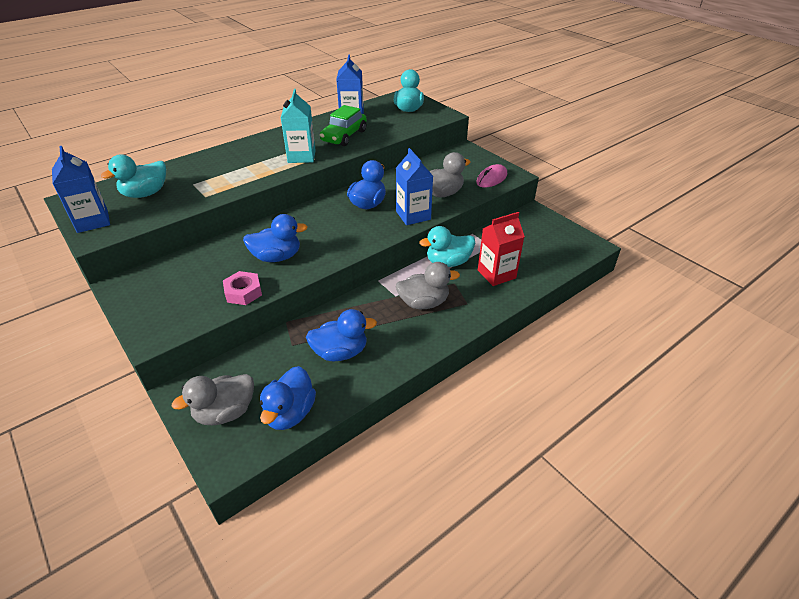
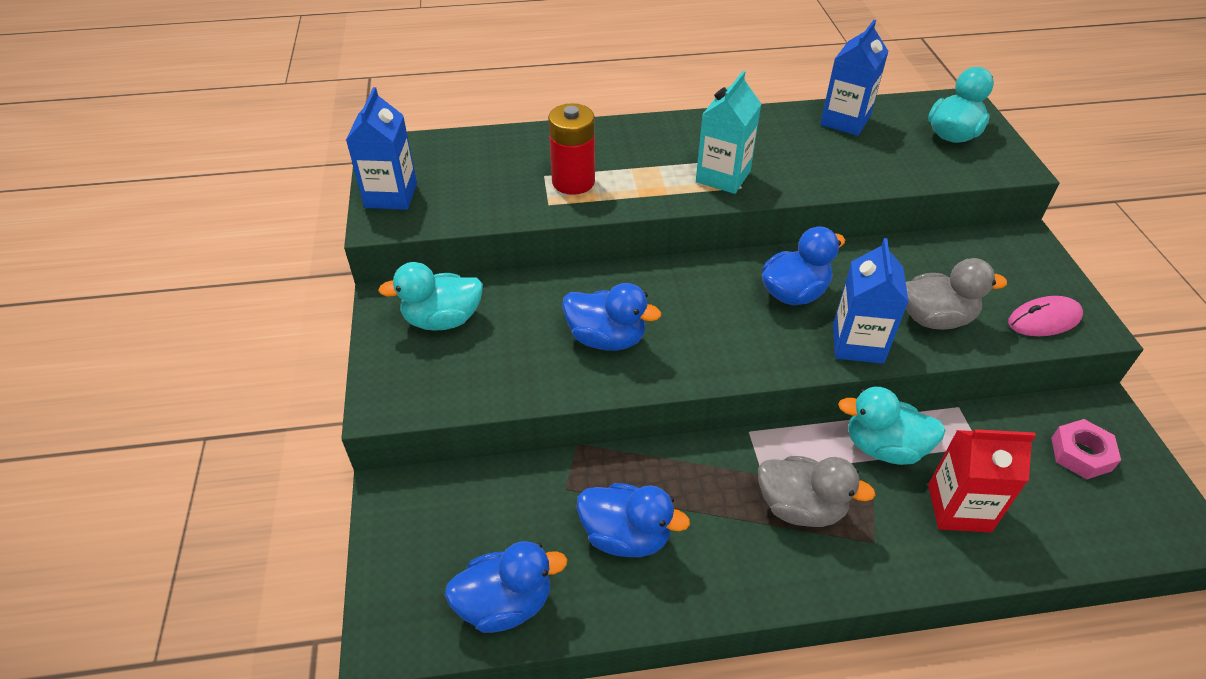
camera: 30 degrees right, 5 degrees up
(145, 193) = (476, 171): turquoise duck -> turquoise duck (442, 320)
(214, 182) = (573, 182): none -> red battery
(225, 412) = (426, 556): grey duck -> none
(243, 292) = (530, 381): pink nut -> pink nut (1081, 454)
(290, 413) = (505, 603): blue duck -> blue duck turned 150 degrees counterclockwise
(344, 136) = (811, 157): green car -> none

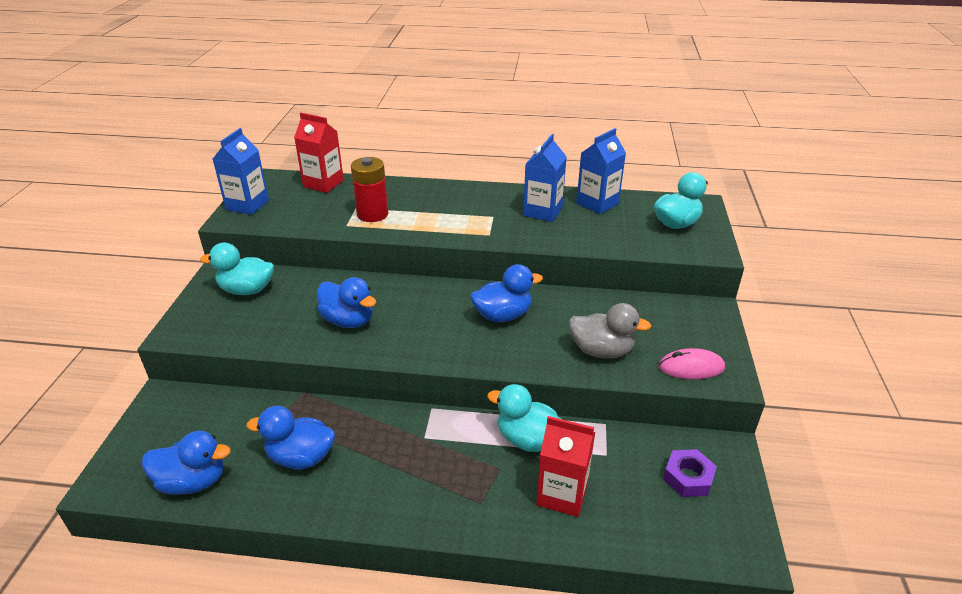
camera: 15 degrees right, 10 degrees down
(477, 145) = (323, 183): none -> red carton
(626, 536) = (301, 457): blue duck -> blue duck turned 150 degrees clockwise
(723, 176) = (480, 226): turquoise carton -> none
(800, 507) = (438, 466): grey duck -> none
(857, 343) = (529, 357): blue carton -> blue carton (542, 211)
(1081, 454) = (688, 477): pink nut -> purple nut

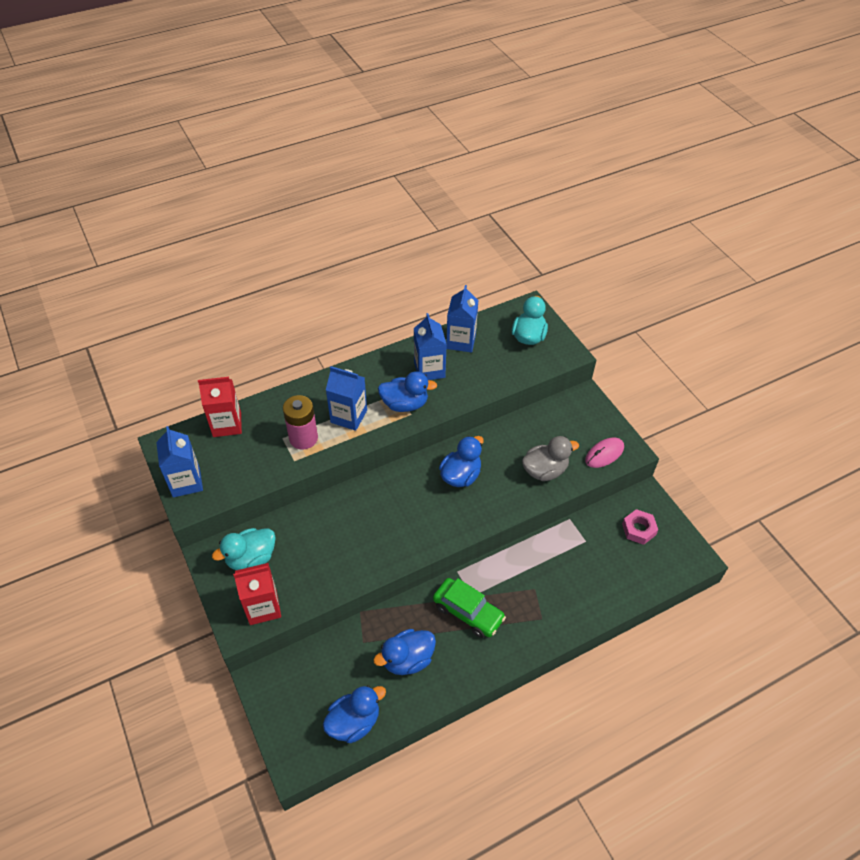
camera: 35 degrees left, 15 degrees up
(348, 320) = (358, 541): blue duck -> blue duck (405, 404)
(372, 214) = (303, 438): red battery -> pink battery
(405, 450) = (468, 612): none -> green car
(429, 215) = (349, 416): none -> blue carton
(527, 439) = (534, 558): turquoise duck -> none
(562, 494) = (581, 583): red carton -> red carton (263, 607)
(688, 477) = (638, 529): purple nut -> pink nut

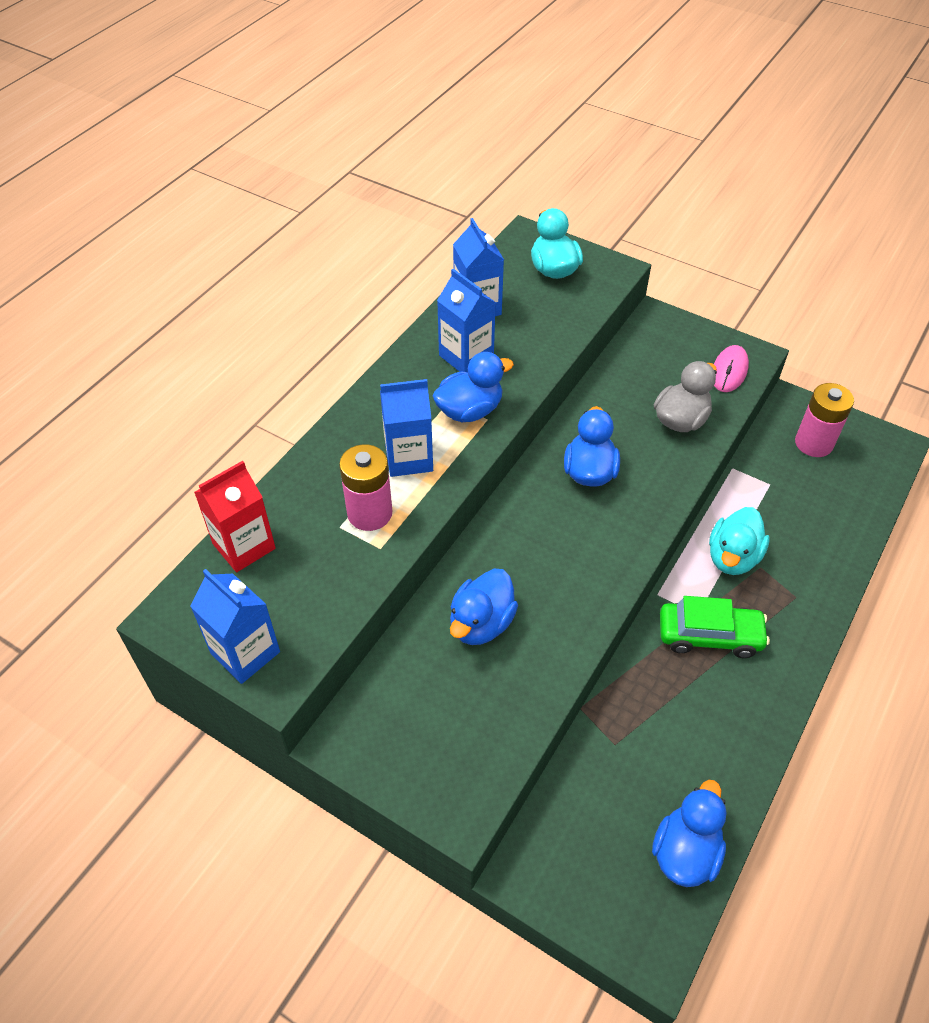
camera: 30 degrees left, 0 degrees up
(251, 558) = (403, 713): turquoise duck -> turquoise duck (732, 557)
(263, 607) = (472, 769): red carton -> none
(407, 659) = (686, 734): blue duck -> blue duck (481, 623)
(638, 529) = (813, 443): pink nut -> pink battery

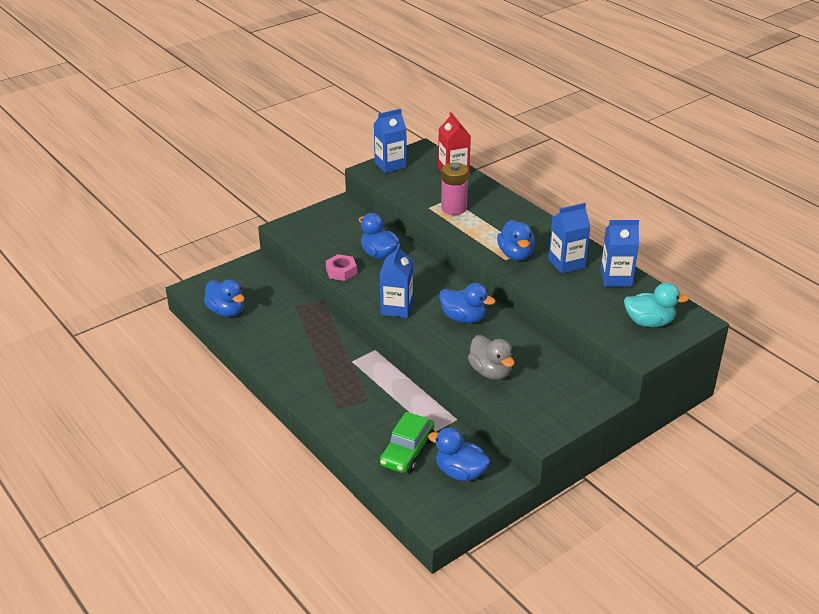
camera: 110 degrees right, 15 degrees down
(409, 458) = (487, 227): blue carton -> blue carton (396, 308)
(555, 661) = (341, 271): none -> pink nut
(709, 635) = (334, 360): green car -> green car (407, 451)
(729, 371) = (530, 414): pink mouse -> none
(732, 557) = (382, 390): turquoise duck -> none
(813, 443) = (460, 472): pink battery -> blue duck

